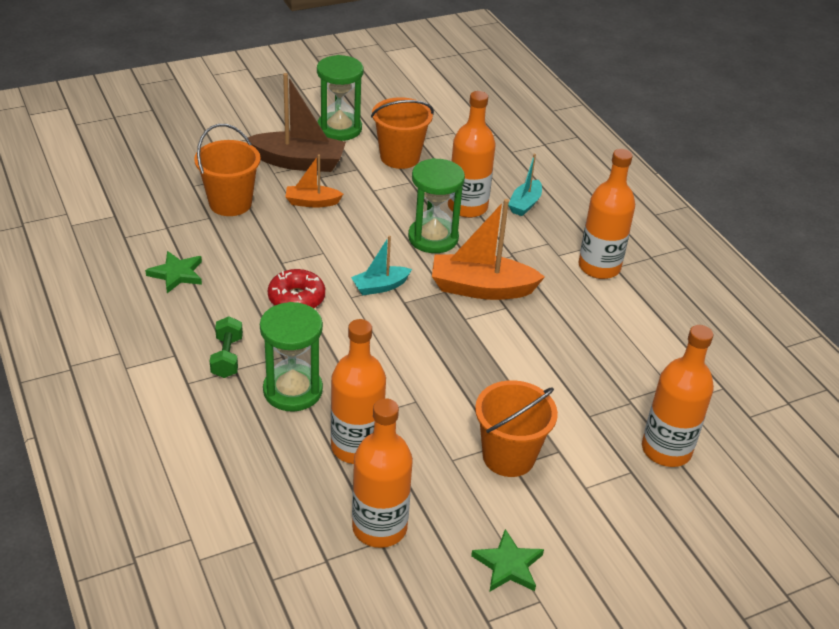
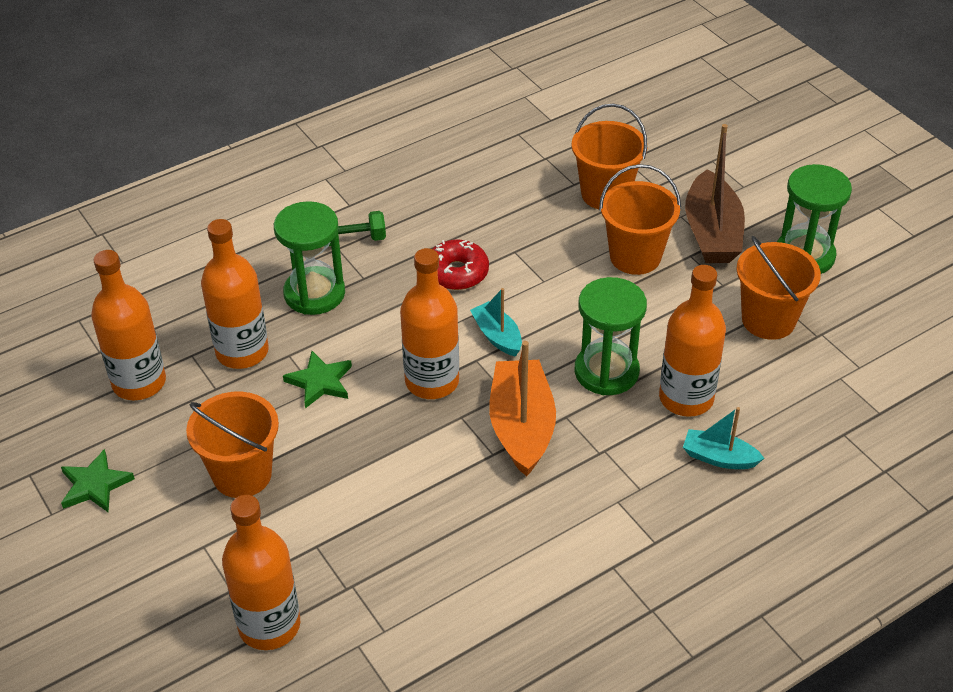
camera: 85 degrees right, 5 degrees up
(177, 274) = (470, 181): green star -> green star (320, 382)
(312, 202) = (635, 257): orange boat -> orange bucket
(599, 267) = (605, 548): orange bottle -> orange bottle (432, 381)

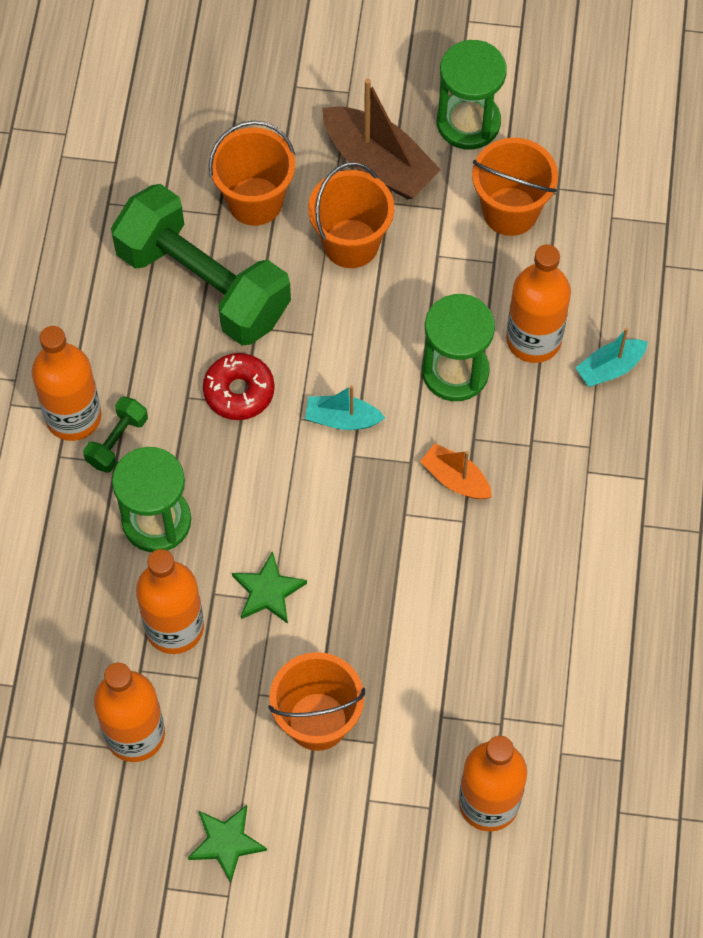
camera: 50 degrees left, 20 degrees up
(432, 381) = (346, 506): orange bottle -> orange bottle (73, 416)
(515, 208) = (203, 284): none -> green dumbbell
(521, 427) = (455, 479): orange boat -> orange boat, size x0.56

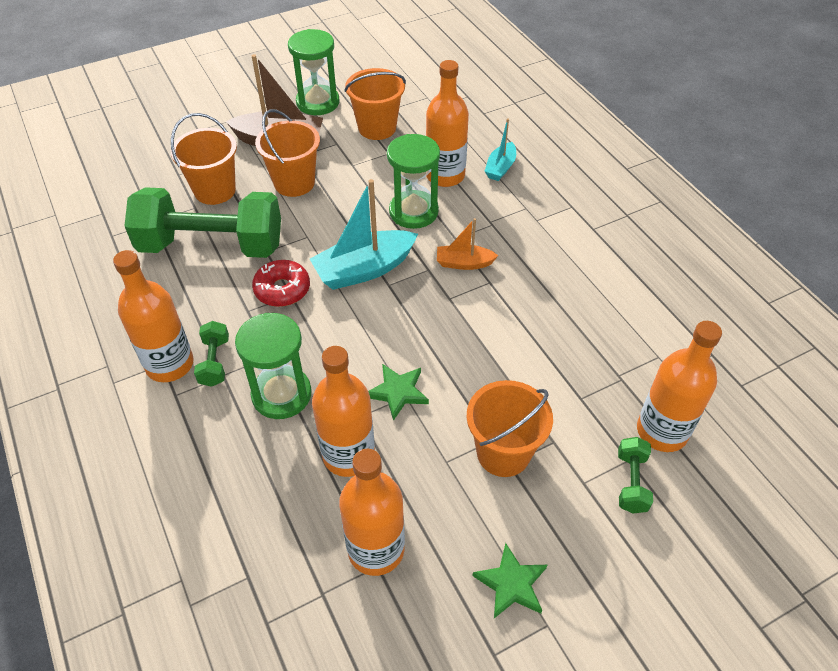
camera: 35 degrees left, 15 degrees down
(342, 419) = (364, 269): turquoise boat -> turquoise boat, size x1.80
(412, 829) = (631, 482): none -> green dumbbell

